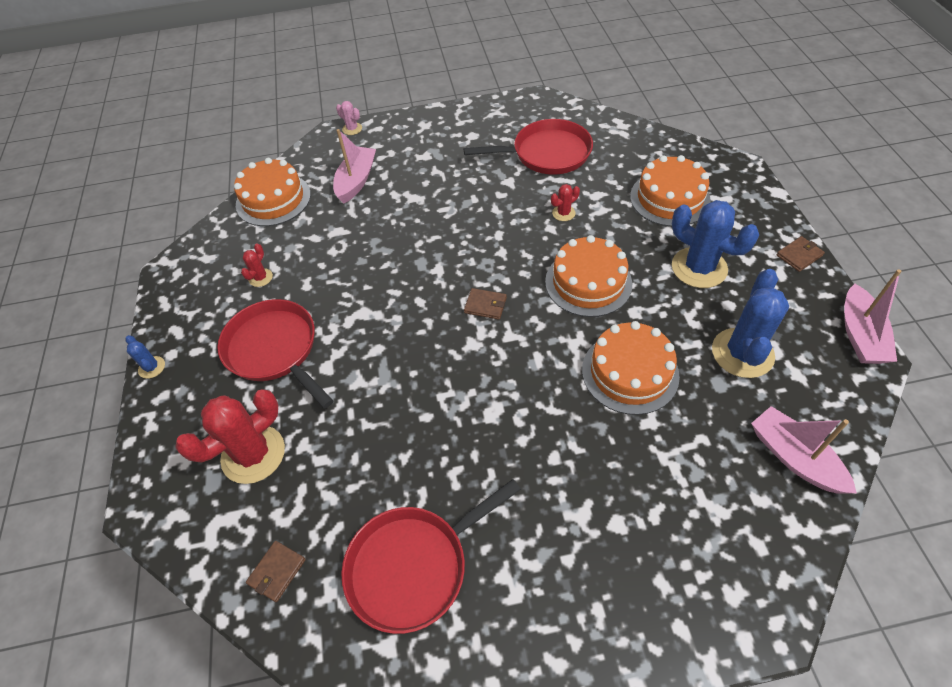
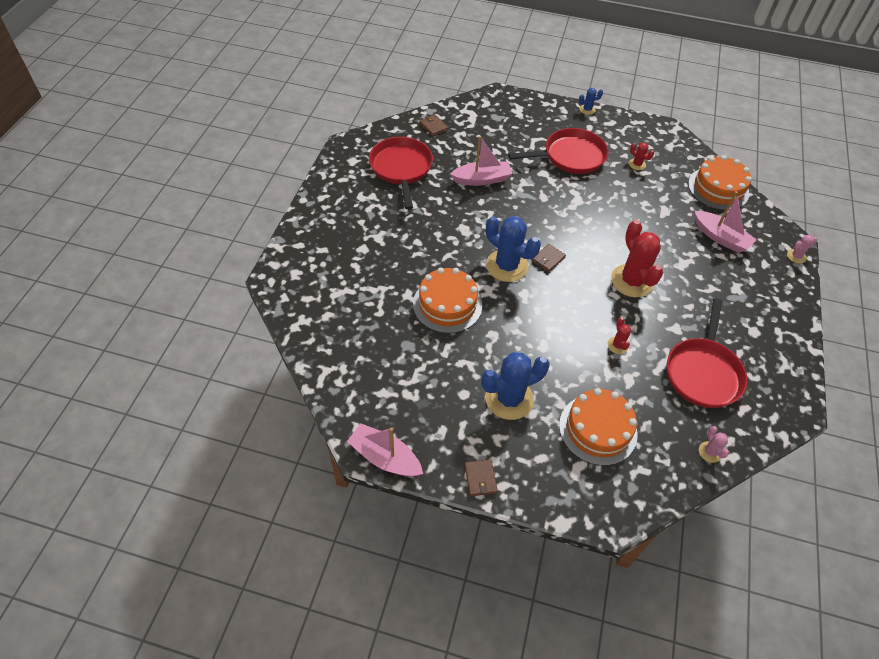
camera: 110 degrees right, 0 degrees up
(253, 454) = (503, 133): red cactus -> red cactus (632, 281)
(588, 282) = (535, 323): orange cake -> none
(626, 132) = (710, 452): none -> pink cactus
(742, 353) = (420, 373): blue cactus -> blue cactus (507, 266)
(794, 457) = (336, 348): pink boat -> pink boat (482, 179)

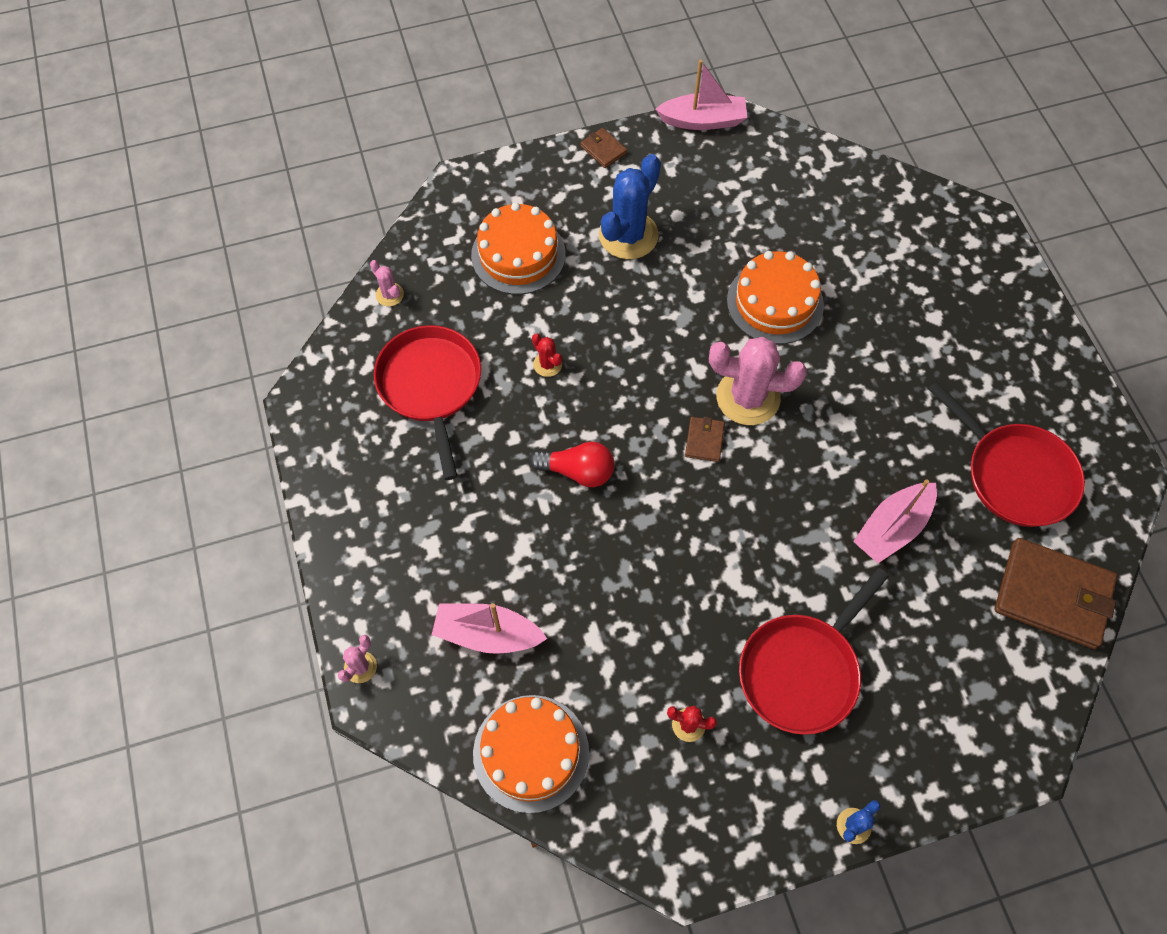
camera: 150 degrees right, 10 degrees up
(433, 126) = (1053, 595): brown wallet -> brown wallet, size x2.21
(507, 266) = (748, 397): blue cactus -> pink cactus
(632, 281) = (577, 471): red cactus -> red light bulb

